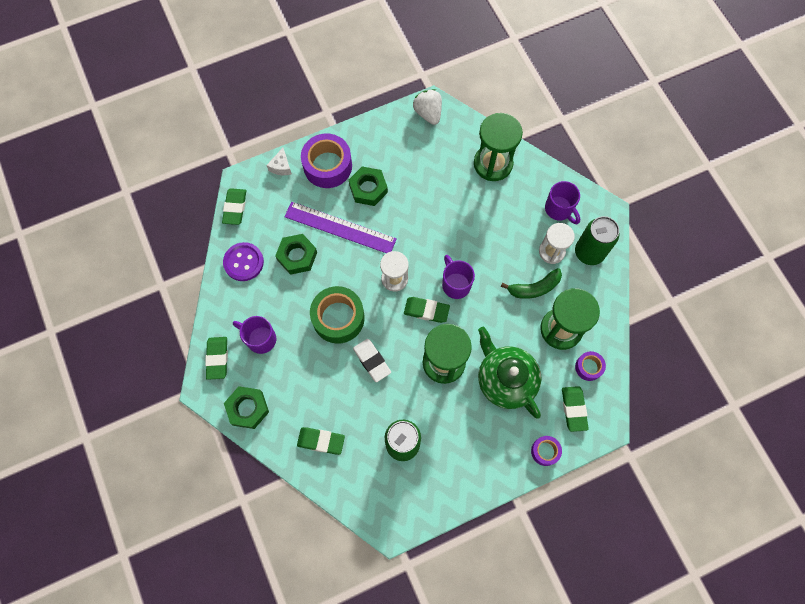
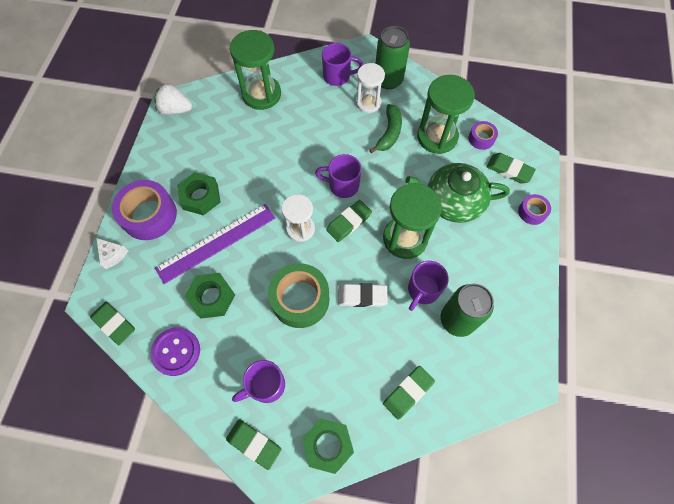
camera: 55 degrees left, 5 degrees down
(408, 403) = (422, 290): none -> purple mug

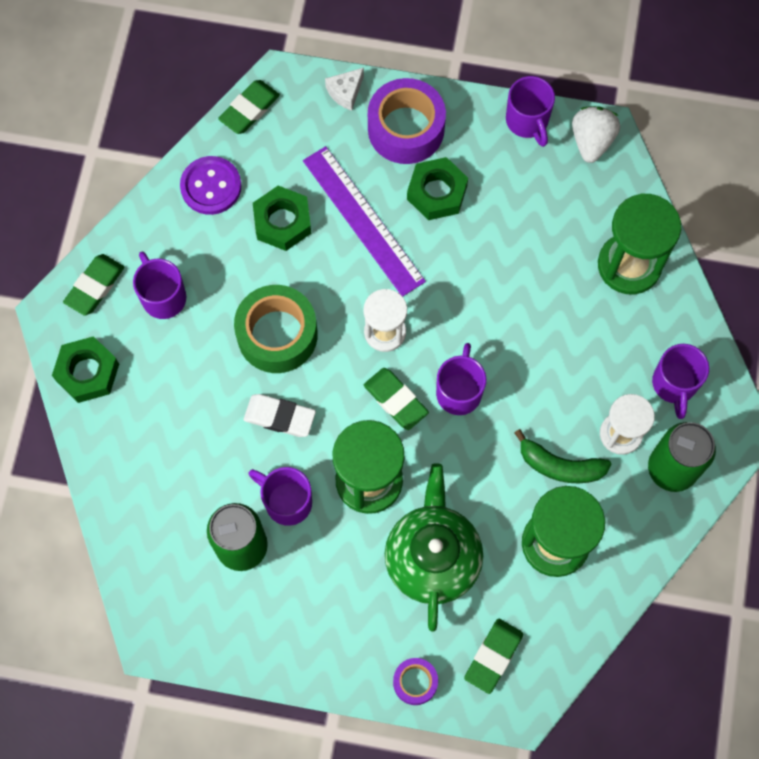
camera: 90 degrees right, 5 degrees up
(156, 143) = (527, 122): none -> purple mug
(362, 296) = (280, 417): white eraser -> white eraser turned 75 degrees counterclockwise
(408, 392) = (146, 473): green eraser -> none
(481, 138) = (554, 617): purple tape -> none

